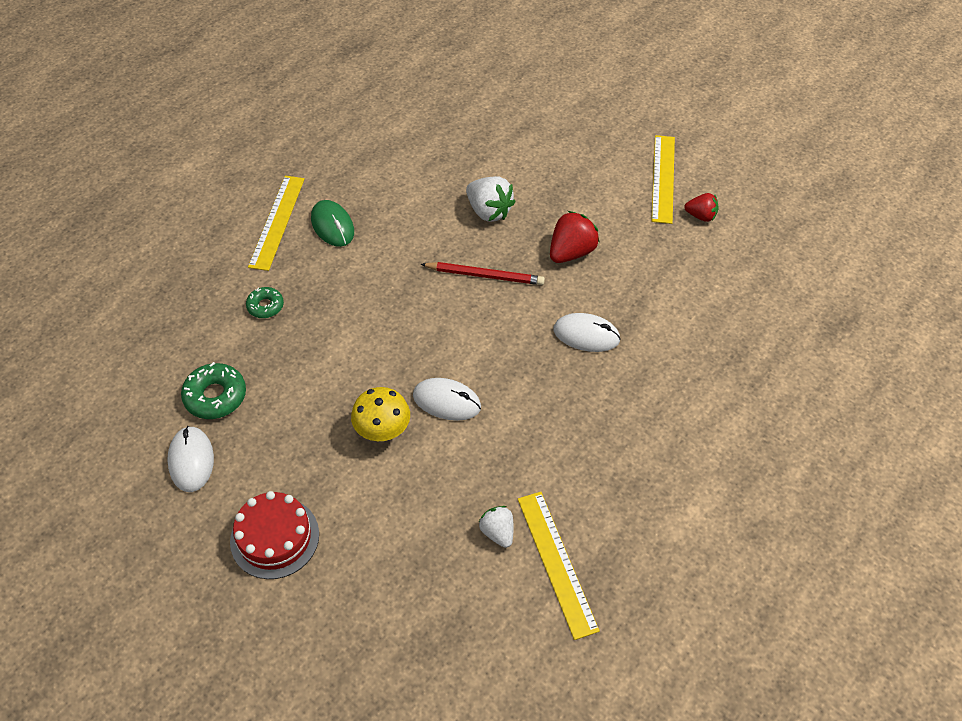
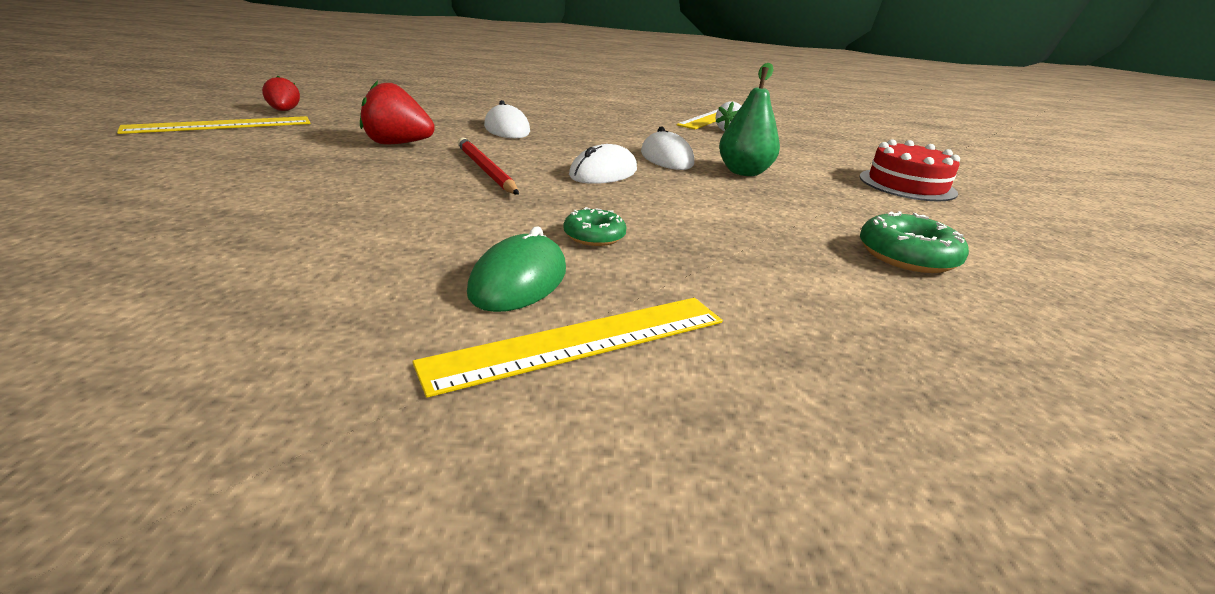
camera: 130 degrees left, 25 degrees down
(191, 460) = (974, 240): white mouse -> white mouse (603, 173)
(265, 306) = (750, 276): green donut -> green donut (594, 236)
(382, 431) = (744, 172): yellow mushroom -> green pear
(489, 211) = (361, 186): white strawberry -> none

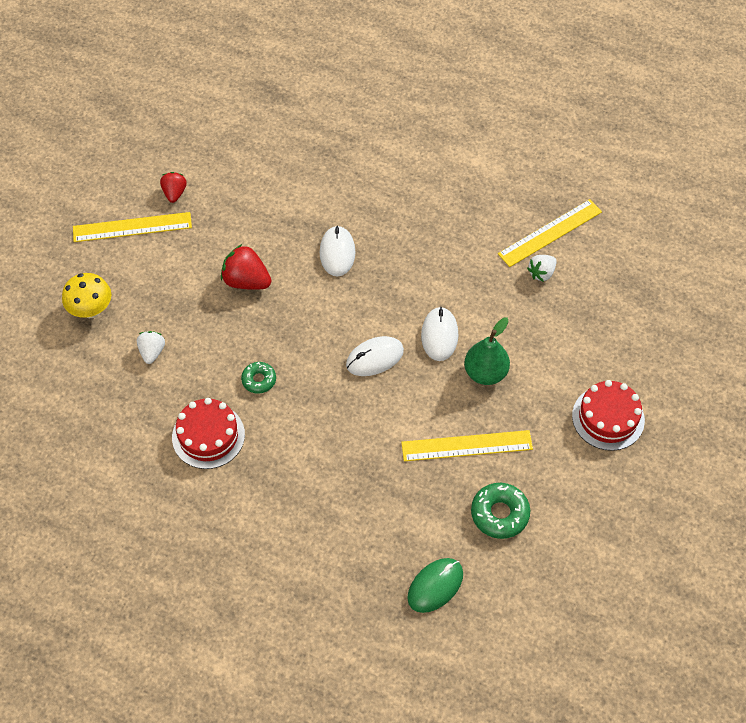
camera: 25 degrees right, 30 degrees up
(133, 168) = (91, 310): none -> yellow mushroom
(249, 189) = (152, 352): none -> white strawberry
(371, 245) = (208, 436): none -> red cake
(486, 170) = (294, 341): red pencil -> none
(518, 281) = (268, 487): green mouse -> green mouse (435, 586)
(581, 341) = (278, 541): yellow ruler -> yellow ruler (467, 446)
(594, 236) = (325, 450): green donut -> green donut (259, 380)

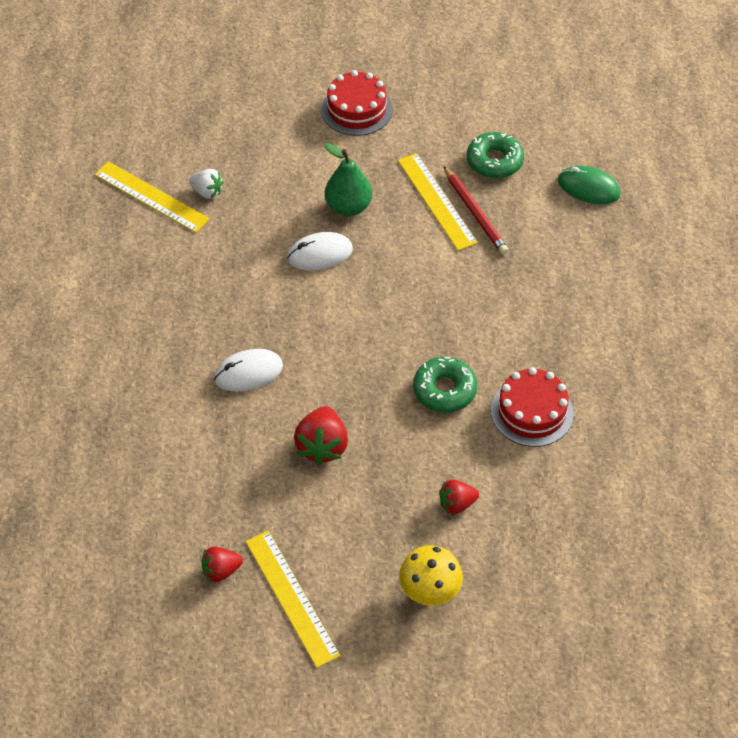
camera: 110 degrees left, 5 degrees down
(152, 352) = (456, 504): white strawberry -> red strawberry
(259, 380) = (444, 390): green donut -> green donut, size x1.60
(374, 358) = (371, 299): white mouse -> none
(440, 472) = (475, 213): none -> red pencil

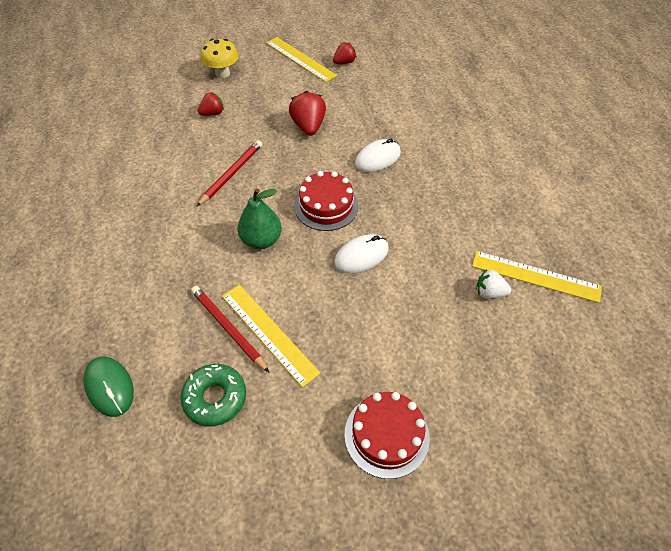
camera: 165 degrees right, 0 degrees up
(348, 207) = (352, 307): green pear -> green pear (261, 240)
(444, 390) = (232, 174): green donut -> red pencil
(532, 411) = (165, 172): red cake -> red cake (326, 206)
(588, 188) = (109, 387): green mouse -> green mouse turned 45 degrees clockwise

